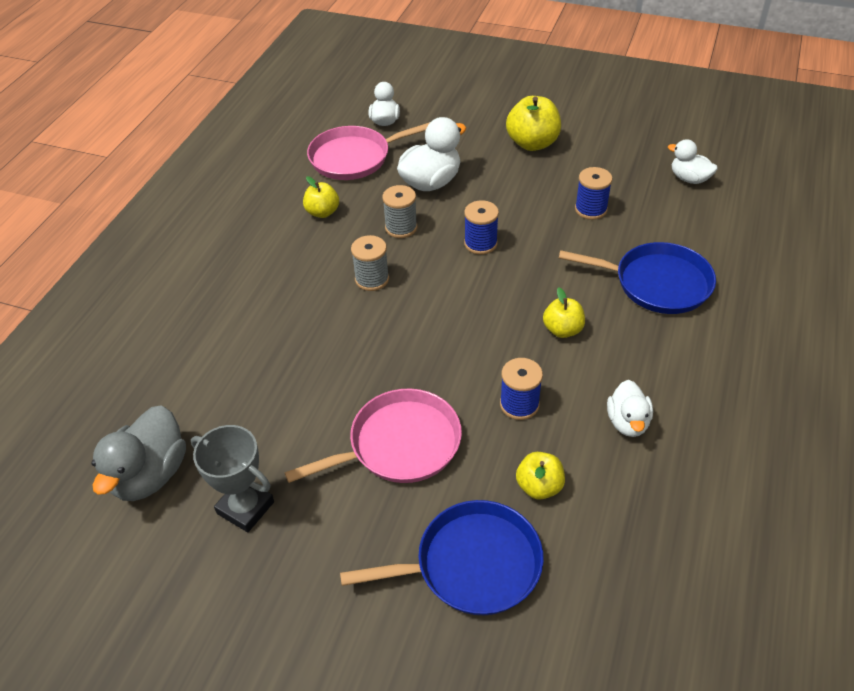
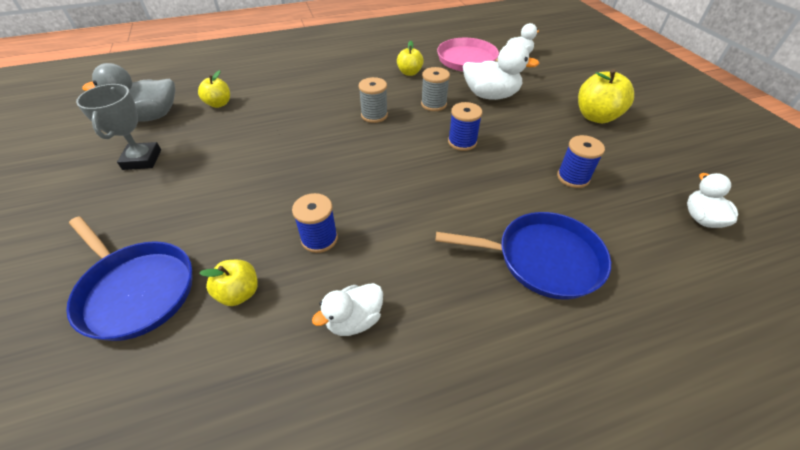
camera: 50 degrees right, 0 degrees up
(399, 444) = (234, 196): pink pan -> none
(562, 330) = (422, 225): yellow apple -> yellow apple (219, 104)
(657, 283) = (542, 259): blue pan -> blue pan turned 60 degrees counterclockwise

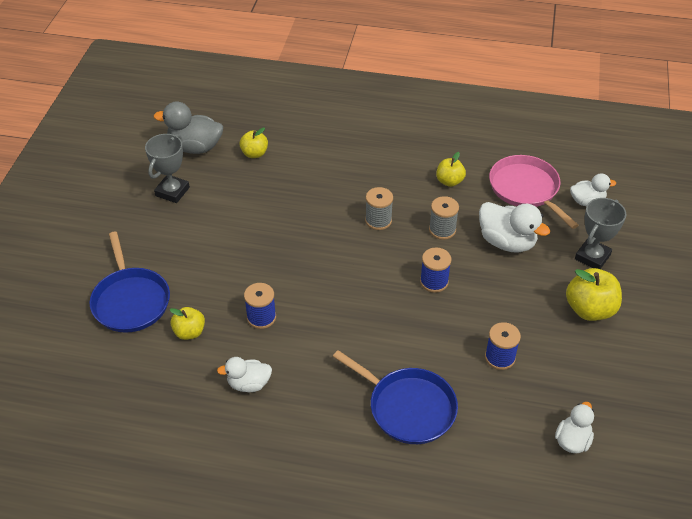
camera: 30 degrees right, 0 degrees up
(559, 84) = (592, 257): none -> grey trophy

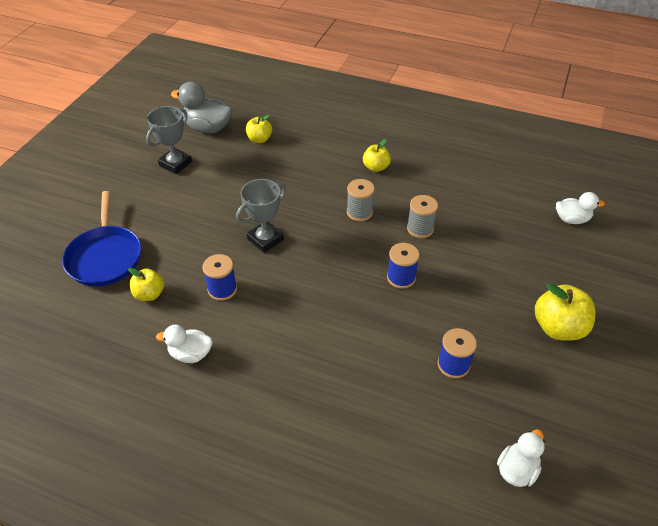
camera: 10 degrees right, 0 degrees up
(408, 407) = (345, 403): blue pan -> none
(449, 181) = (437, 184): yellow apple -> yellow apple (376, 167)
(507, 242) = (483, 248): white duck -> none
(526, 189) = (511, 200): pink pan -> none
(592, 257) = (569, 274): grey trophy -> grey trophy (265, 239)

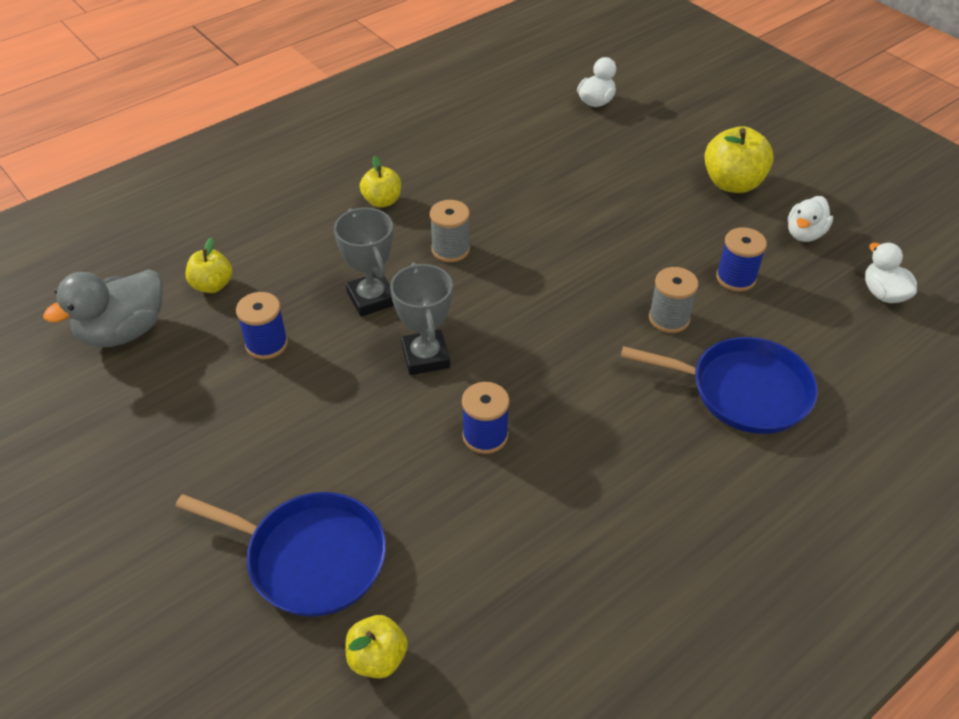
camera: 60 degrees left, 0 degrees up
(149, 294) = (434, 523): yellow apple -> yellow apple (377, 658)
(175, 163) = (170, 399): grey trophy -> grey trophy (371, 298)
(190, 354) = (578, 510): white duck -> white duck (804, 234)
(343, 406) = (743, 390): none -> blue pan
(401, 277) = (586, 262): blue spool -> blue spool (266, 344)
(420, 229) = (521, 212): grey spool -> grey spool (669, 318)

